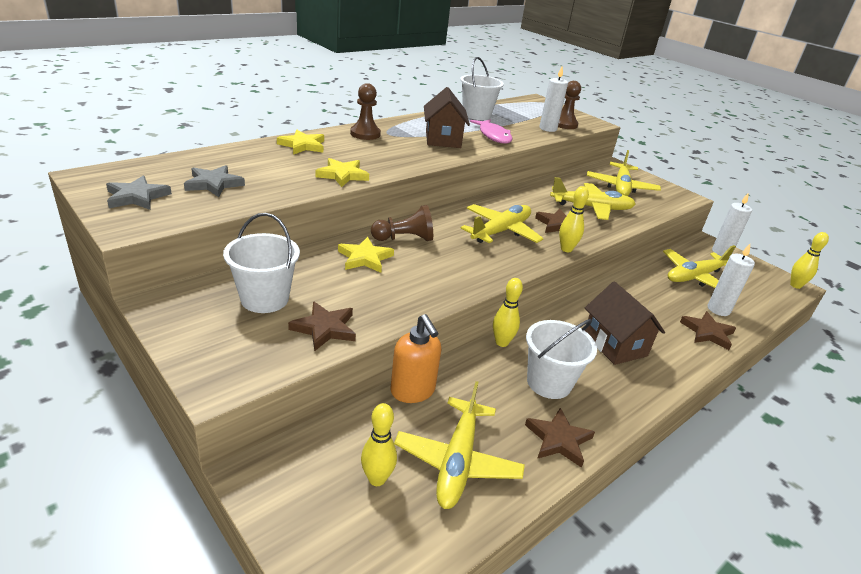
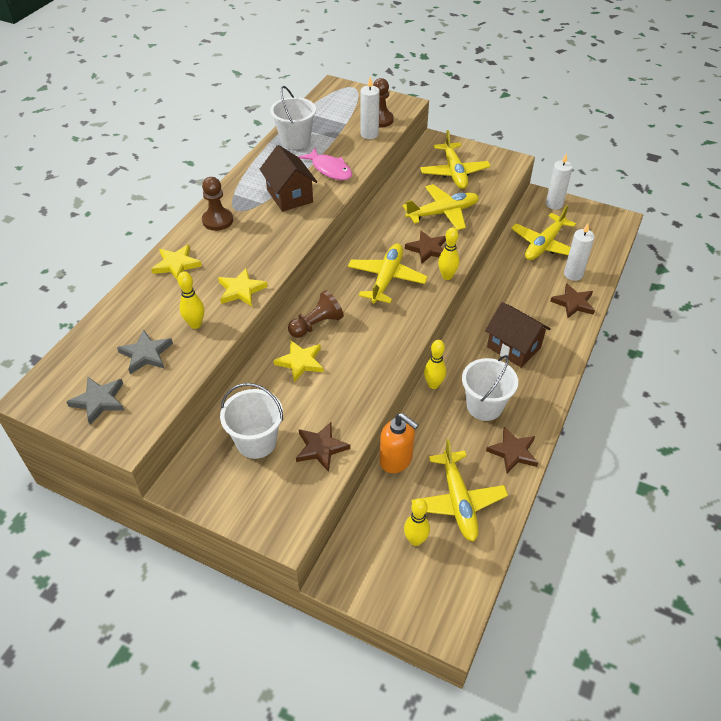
camera: 20 degrees left, 15 degrees up
(795, 285) = (620, 219): yellow bowling pin -> yellow bowling pin (195, 324)

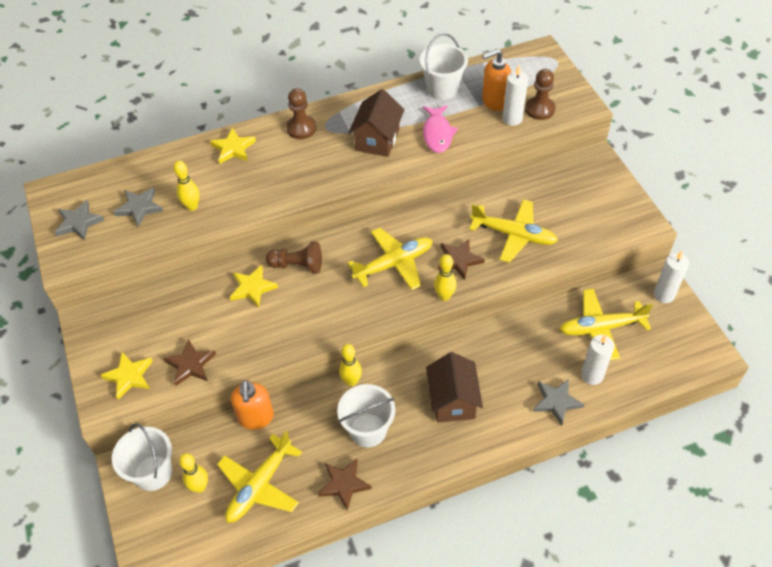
camera: 45 degrees right, 5 degrees up
(241, 290) = (250, 200): yellow star -> yellow star (129, 376)
(256, 442) = (158, 326): white bucket -> white bucket (153, 473)
(343, 130) = (494, 101): none -> orange soap dispenser
(454, 172) = (574, 201): yellow plane -> none
(573, 303) = (556, 402): brown star -> grey star

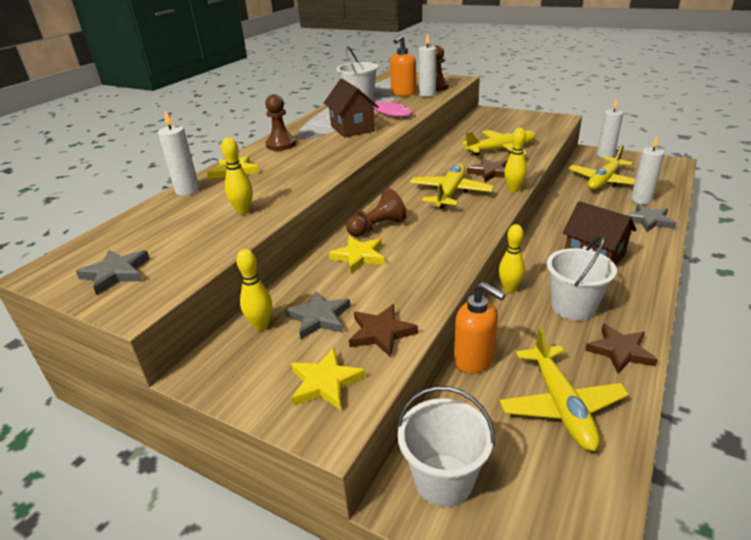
camera: 40 degrees left, 20 degrees down
(139, 208) = (183, 234): grey star -> grey star (319, 318)
(185, 153) = (187, 190): none -> white candle
(199, 487) = (510, 452): yellow bowling pin -> yellow bowling pin (261, 325)

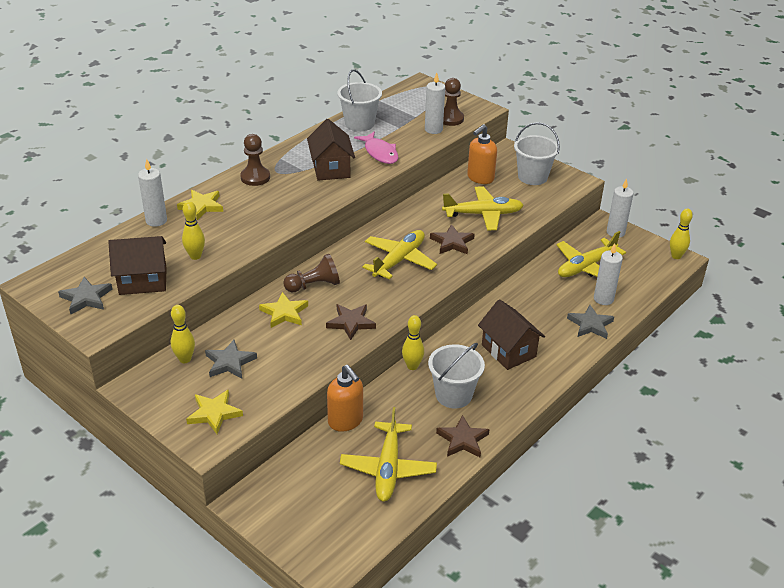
camera: 10 degrees right, 5 degrees up
(187, 244) = (143, 281): none -> brown house
(381, 333) = (269, 385): brown star -> brown star (351, 323)
(403, 93) = (410, 122): orange soap dispenser -> orange soap dispenser (480, 178)
(443, 480) = (277, 497): white bucket -> white bucket (532, 177)
(513, 189) = (459, 269): yellow bowling pin -> yellow bowling pin (676, 256)

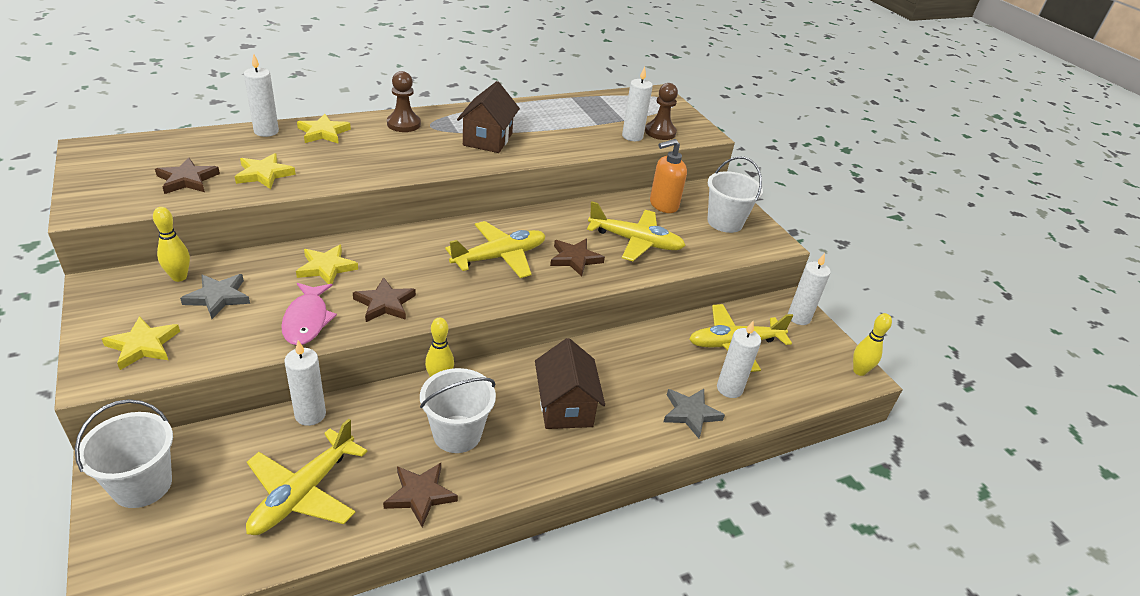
camera: 20 degrees right, 0 degrees up
(86, 298) = (116, 177): grey star -> none
(143, 281) = (187, 180): brown house -> brown star
(195, 256) = (264, 174): yellow bowling pin -> yellow star
(314, 285) = (385, 251): brown pawn -> none
(345, 421) = (310, 415): orange soap dispenser -> white candle
(359, 124) = (558, 109): white bucket -> white bucket (142, 485)
(380, 153) = (553, 141): pink fish -> pink fish (307, 320)

